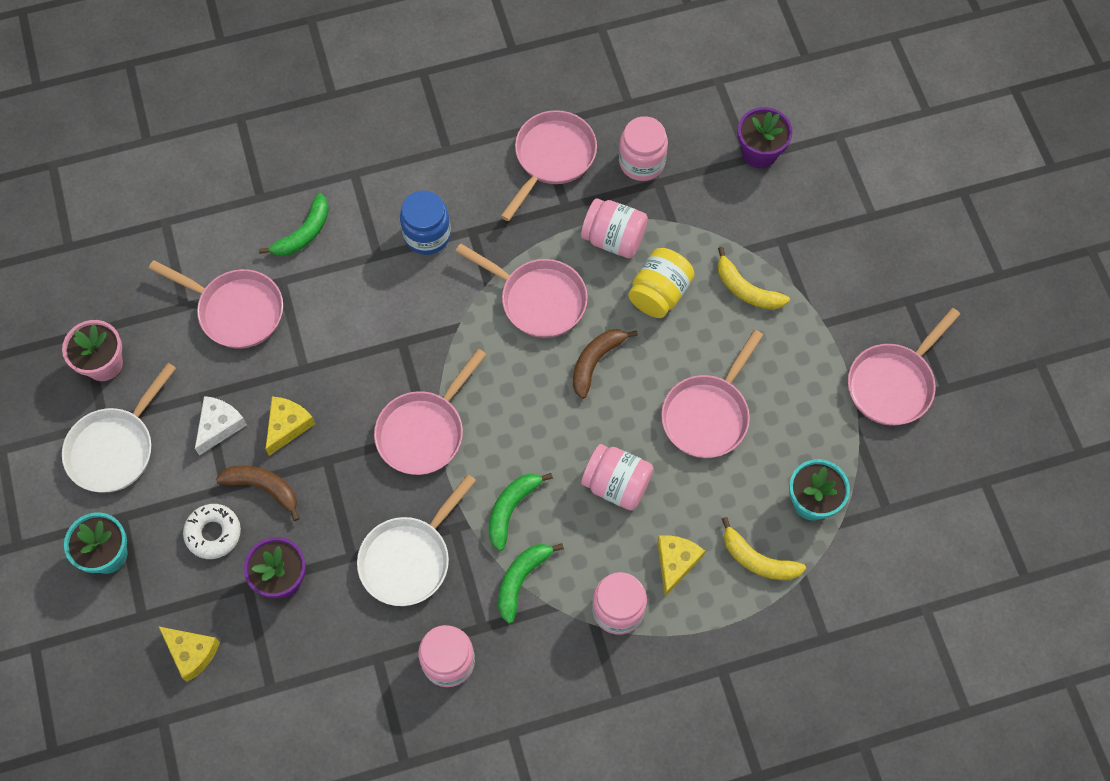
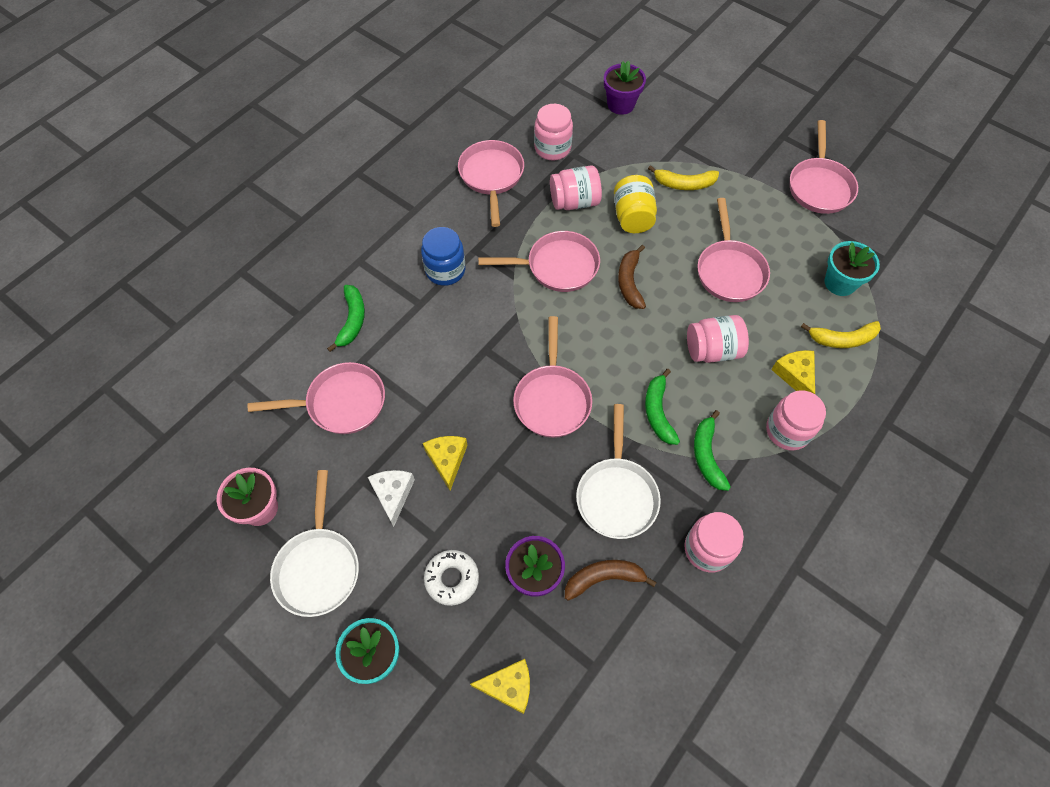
camera: 35 degrees left, 5 degrees down
(263, 488) = (464, 517): brown banana -> brown banana (603, 578)

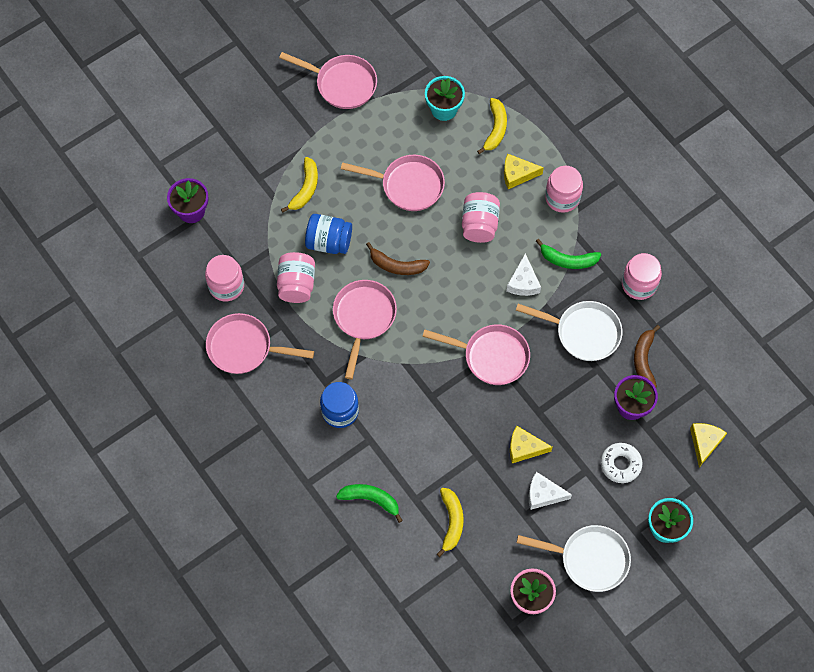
camera: 75 degrees left, 5 degrees up
(340, 403) = (451, 522): pink pan -> yellow banana
(632, 217) = (329, 242): yellow jar -> blue jar
(658, 412) = (523, 282): green banana -> white cheese

